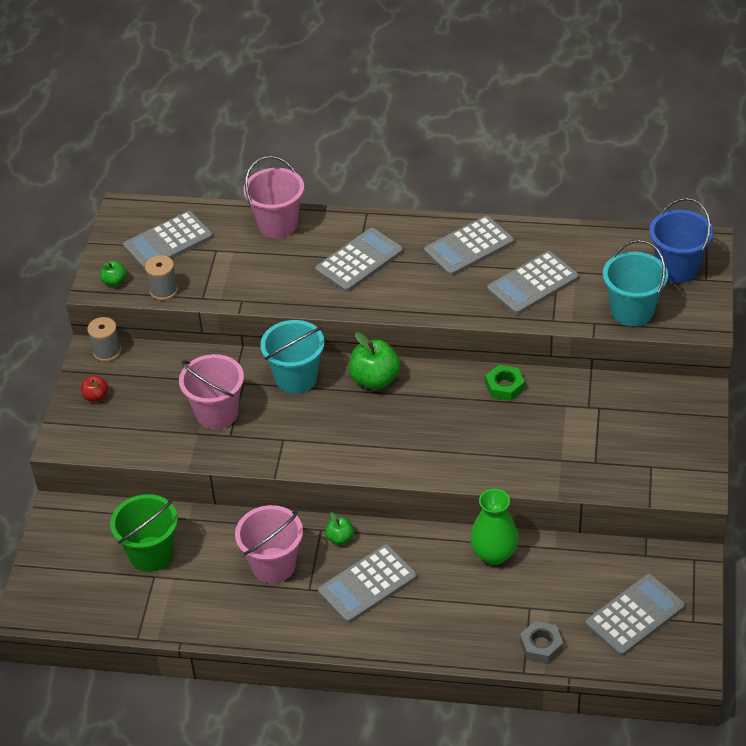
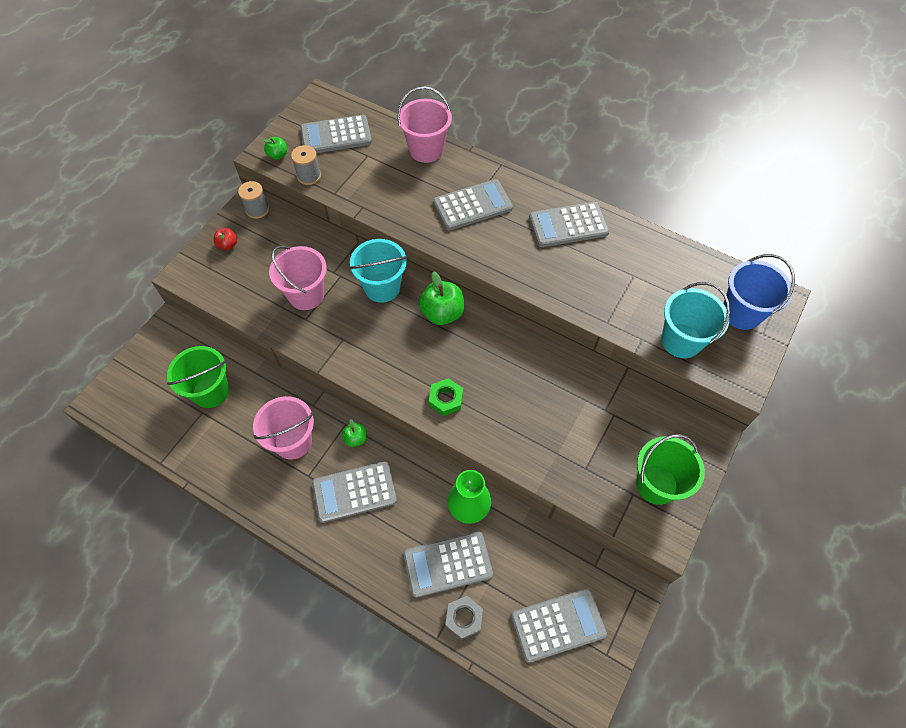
camera: 20 degrees right, 15 degrees up
(504, 386) = (543, 361): green nut -> green nut (446, 399)
(532, 284) = (605, 280): grey calculator -> grey calculator (448, 564)
(669, 450) = (656, 484): none -> green bucket

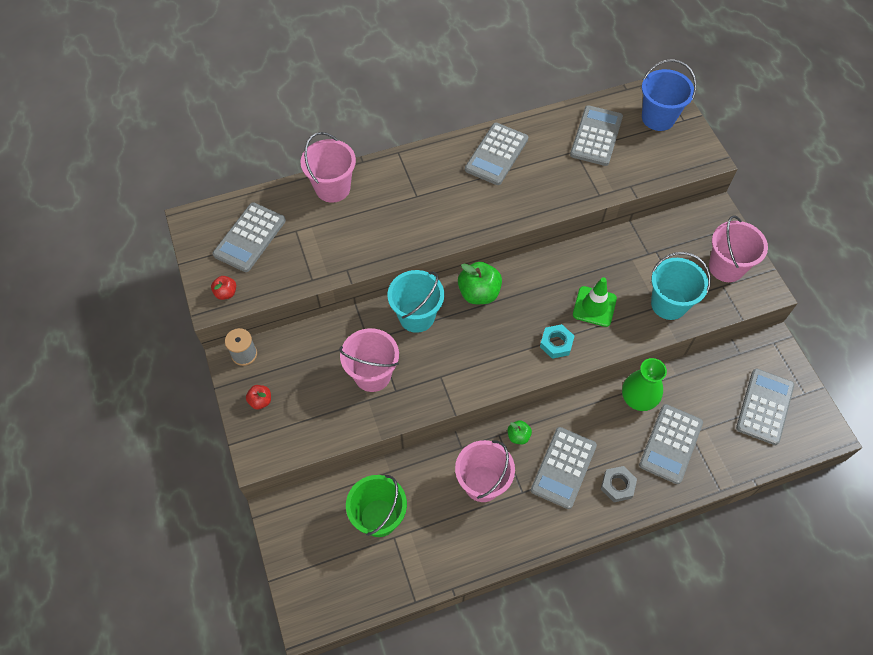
camera: 50 degrees left, 0 degrees up
(278, 155) = (226, 293): green apple -> red apple
(309, 176) = (274, 285): grey spool -> none
(446, 399) = (556, 343): green nut -> turquoise nut
(464, 618) = (718, 462): grey nut -> grey nut (617, 485)
(472, 205) = (419, 198): grey calculator -> grey calculator (596, 136)
(509, 403) = (594, 306): none -> green traffic cone
(656, 484) = (726, 267): green bucket -> pink bucket
(681, 341) = (650, 166): turquoise bucket -> turquoise bucket (668, 304)

